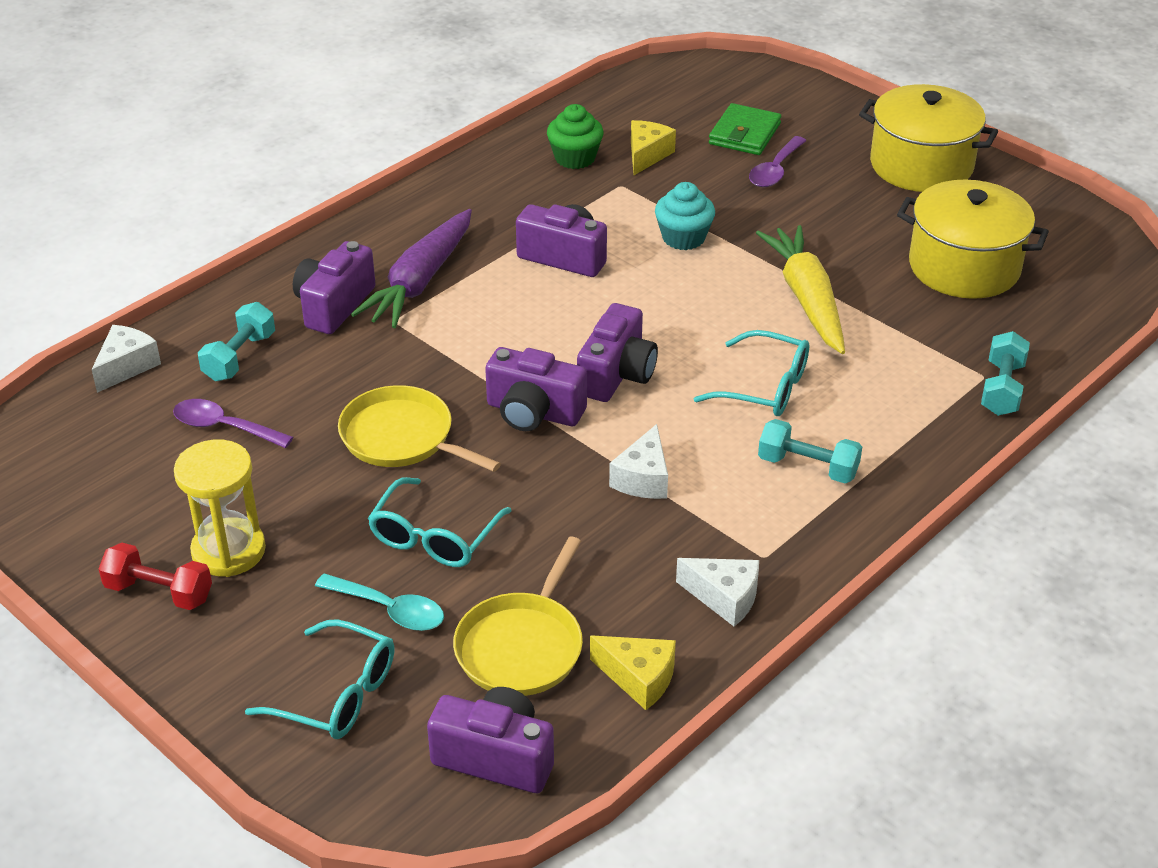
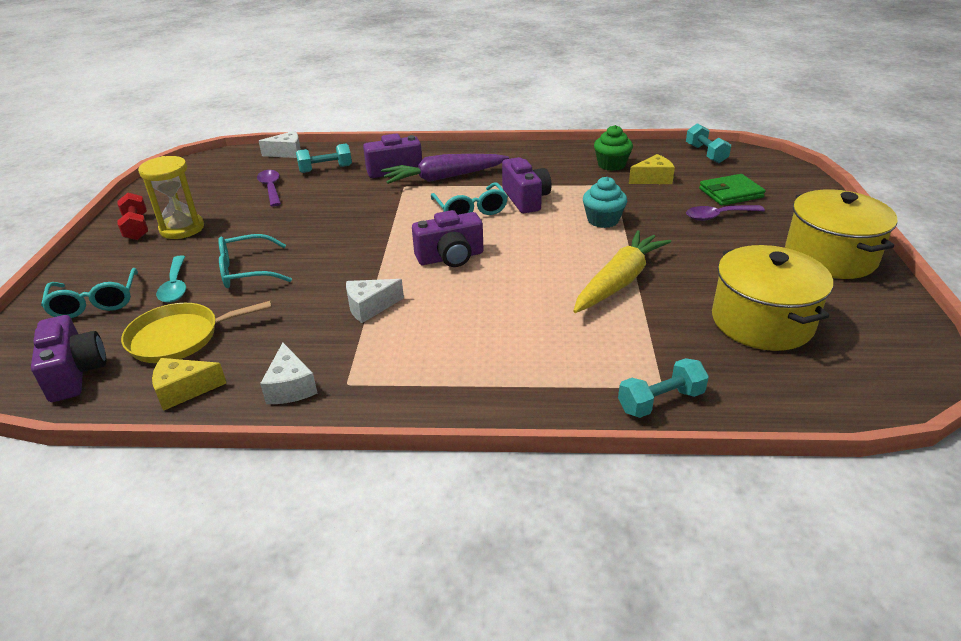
camera: 50 degrees right, 5 degrees down
(401, 437) = (316, 228): yellow pan -> none
(533, 412) = (383, 250): purple camera -> none
(639, 678) = (184, 390): yellow cheese -> yellow cheese turned 90 degrees clockwise
(764, 387) = (511, 307): turquoise glasses -> turquoise glasses (470, 210)
(807, 467) = (456, 359): turquoise dumbbell -> turquoise dumbbell (706, 154)

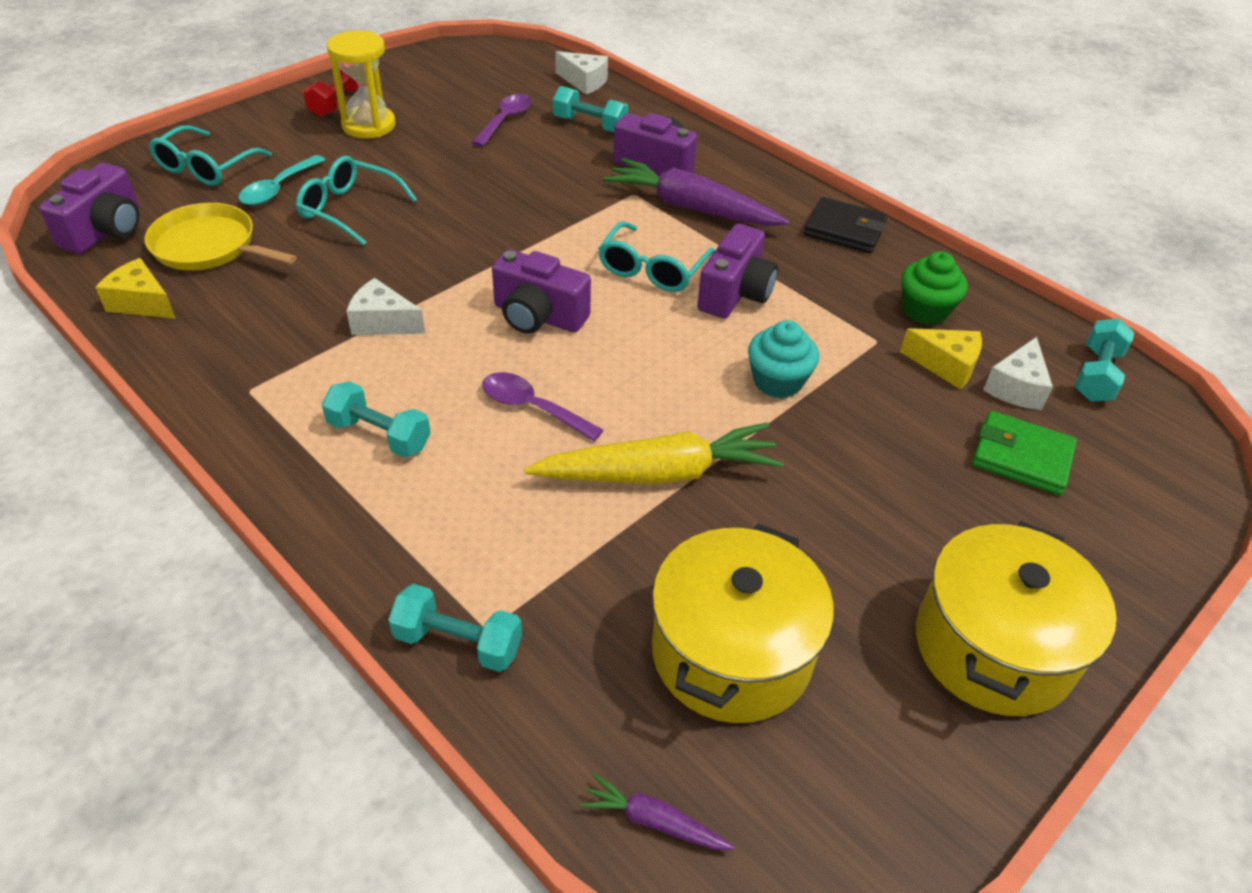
camera: 40 degrees right, 10 degrees up
(290, 387) = (208, 359): white cheese -> white cheese (1016, 387)
(463, 353) = (379, 435): none -> turquoise dumbbell
(528, 153) = (844, 230): none -> black wallet
(718, 216) = (939, 477): purple spoon -> purple spoon (532, 407)
(844, 396) = (654, 821): none -> purple carrot

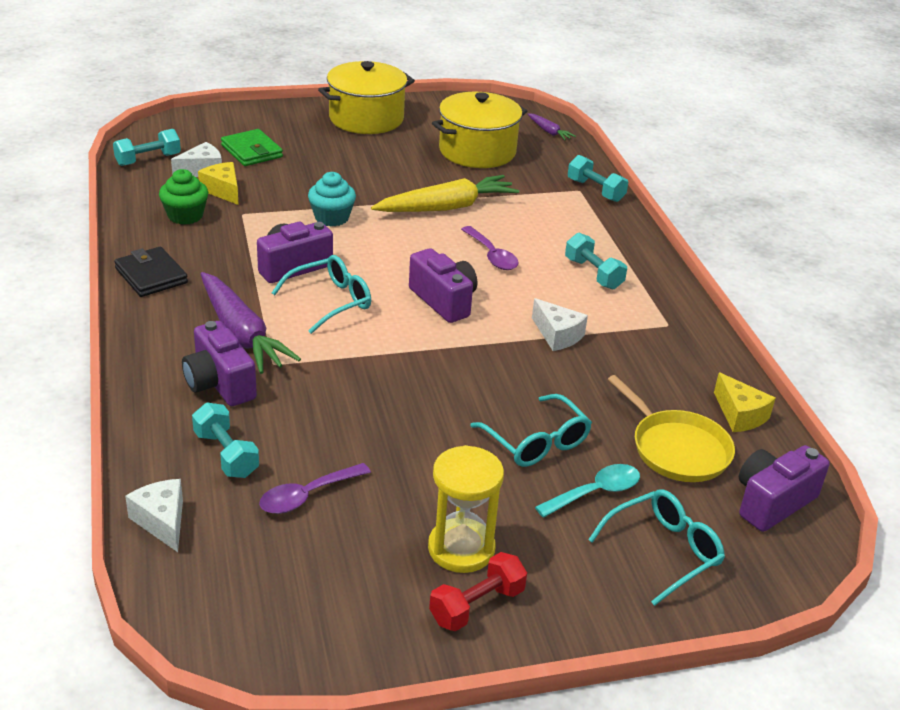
camera: 150 degrees left, 10 degrees down
(659, 473) = (447, 207): yellow carrot -> yellow carrot turned 135 degrees clockwise

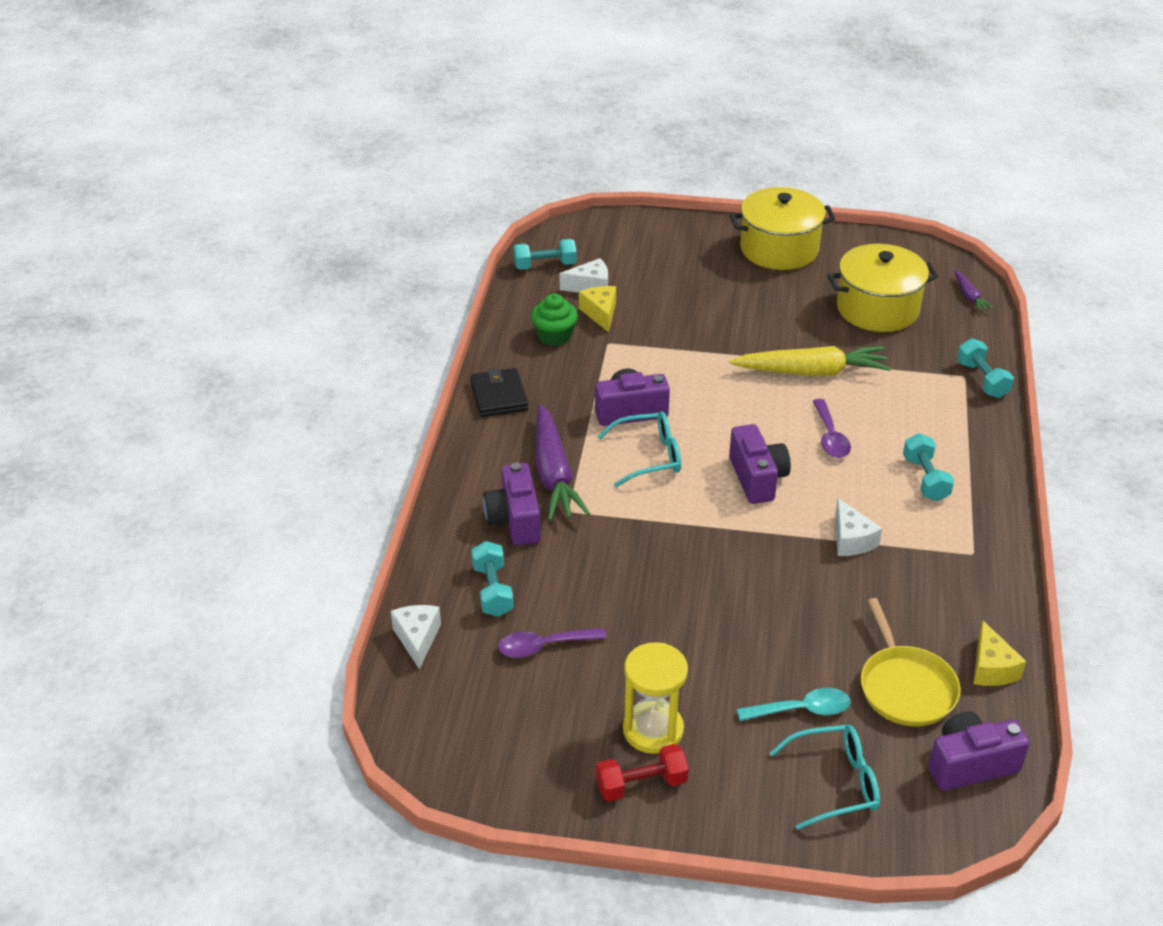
camera: 25 degrees right, 5 degrees up
(251, 151) = (646, 271): green wallet -> none
(332, 218) = (691, 363): turquoise cupcake -> none
(536, 441) = (772, 646): turquoise glasses -> none

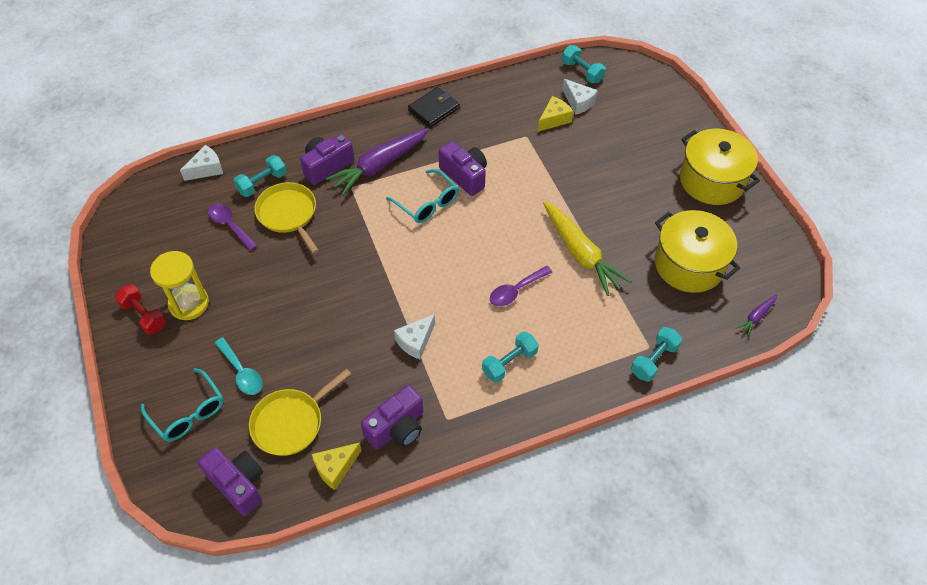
camera: 60 degrees right, 15 degrees up
(554, 336) = (512, 108): green cupcake -> none
(569, 583) = (288, 214): none -> yellow pan
(757, 478) = (444, 267): purple camera -> purple camera (397, 428)

